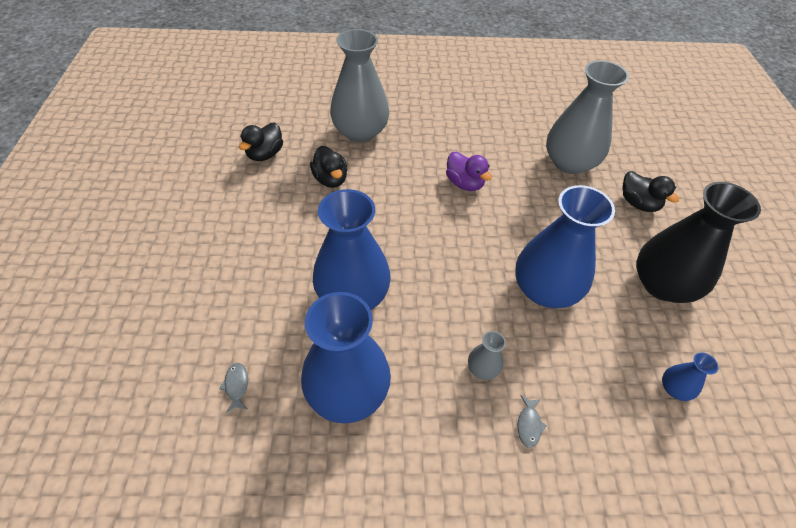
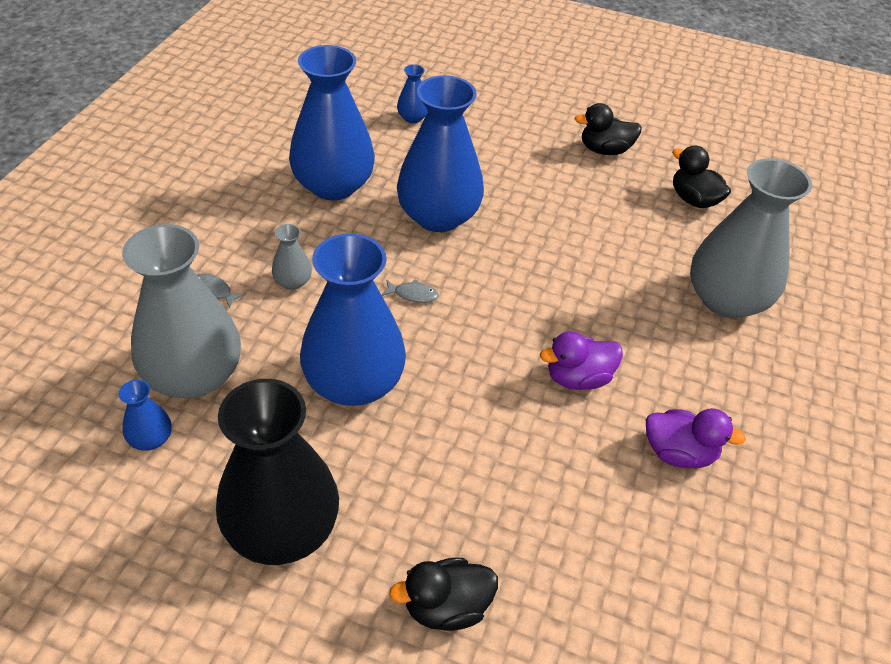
camera: 110 degrees right, 5 degrees down
(210, 363) = (412, 118): none -> blue vase
(236, 386) = (381, 127): grey fish -> grey fish (413, 294)
(330, 179) = (629, 244): black duck -> black duck (605, 150)
(487, 138) = (679, 453): none -> purple duck
(569, 162) = (584, 552): grey vase -> grey vase (194, 375)

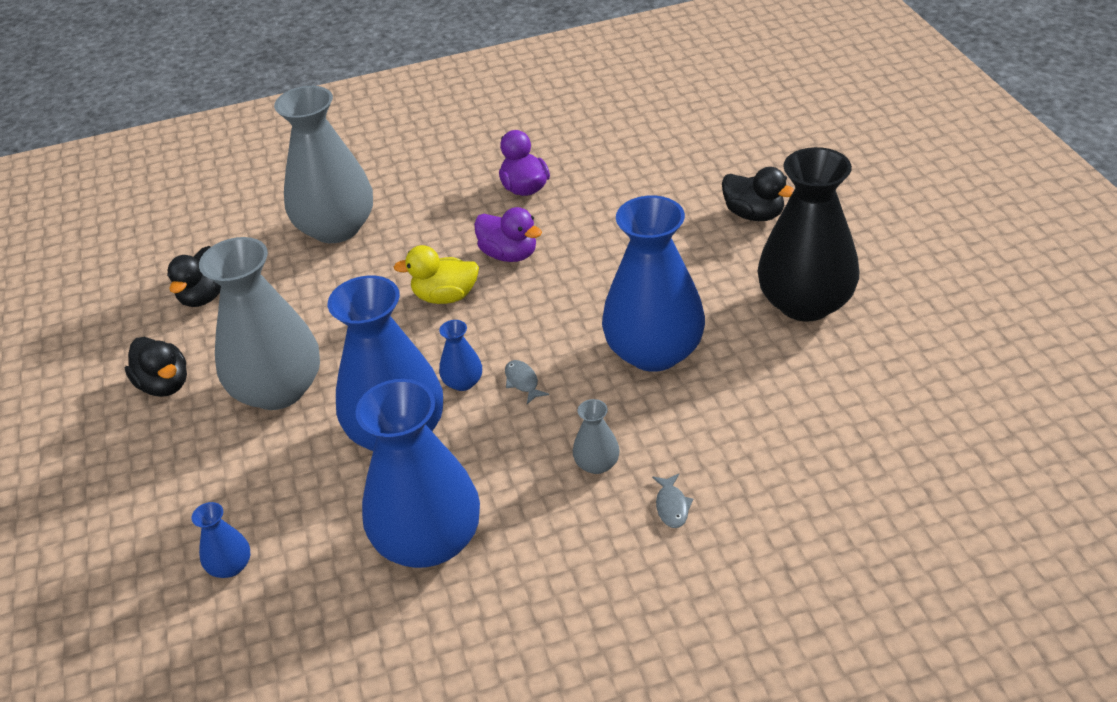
camera: 120 degrees left, 5 degrees down
(151, 439) = (843, 414): blue vase -> blue vase (463, 382)
(194, 375) = (765, 440): grey vase -> grey vase (278, 390)
(560, 310) = (445, 296): none -> yellow duck

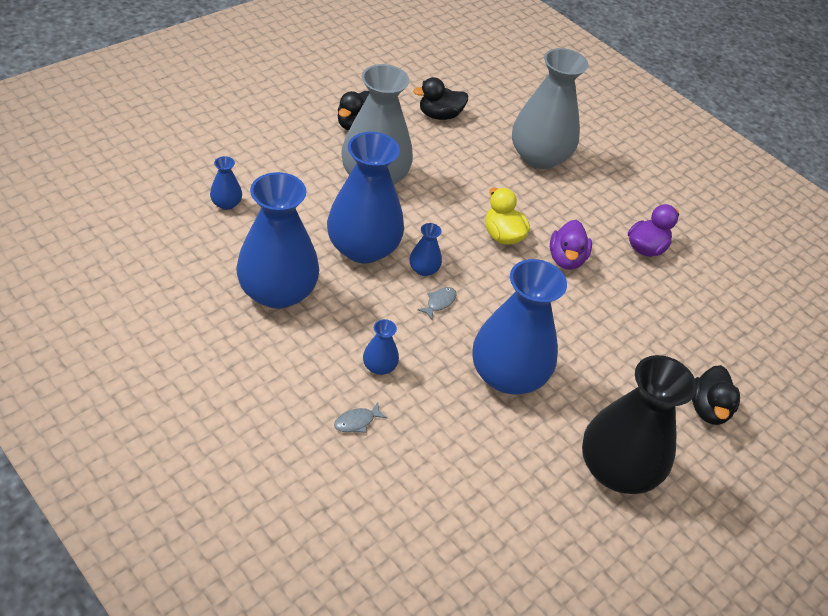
camera: 55 degrees right, 5 degrees up
(597, 464) = (379, 366): grey vase -> blue vase

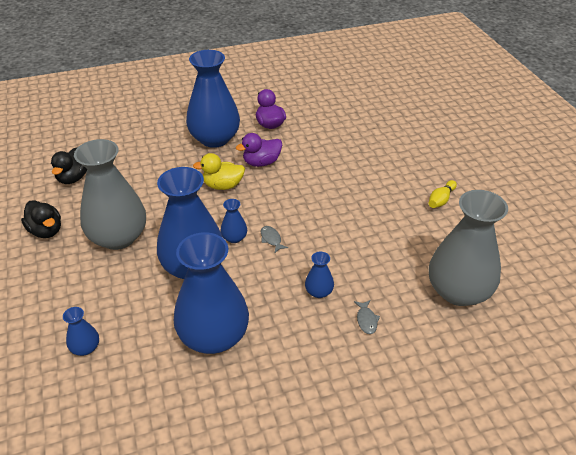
camera: 60 degrees left, 5 degrees down
(507, 375) = (351, 225): blue vase -> blue vase (215, 139)
(539, 157) = (155, 142): grey vase -> grey vase (458, 291)
(566, 259) = (261, 162): purple duck -> purple duck turned 120 degrees clockwise
(617, 469) = (441, 200): black vase -> yellow bowling pin
(708, 409) = (407, 147): black duck -> none

